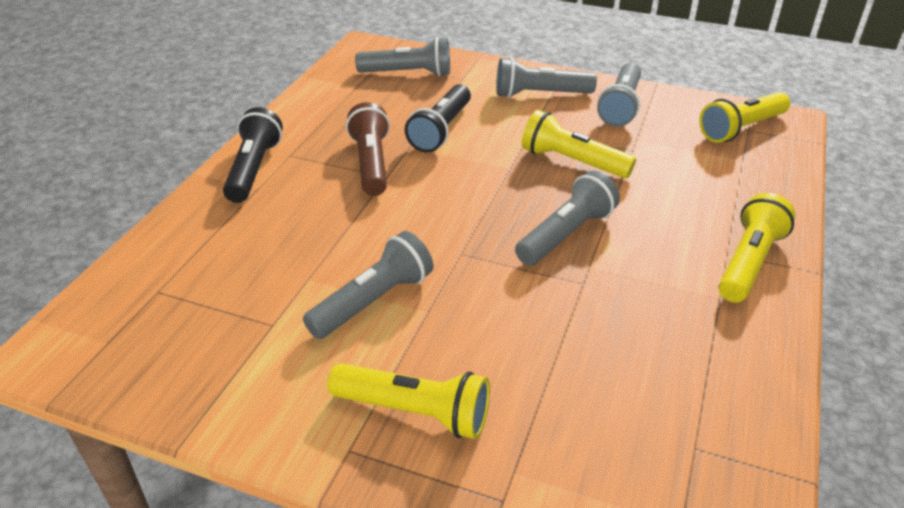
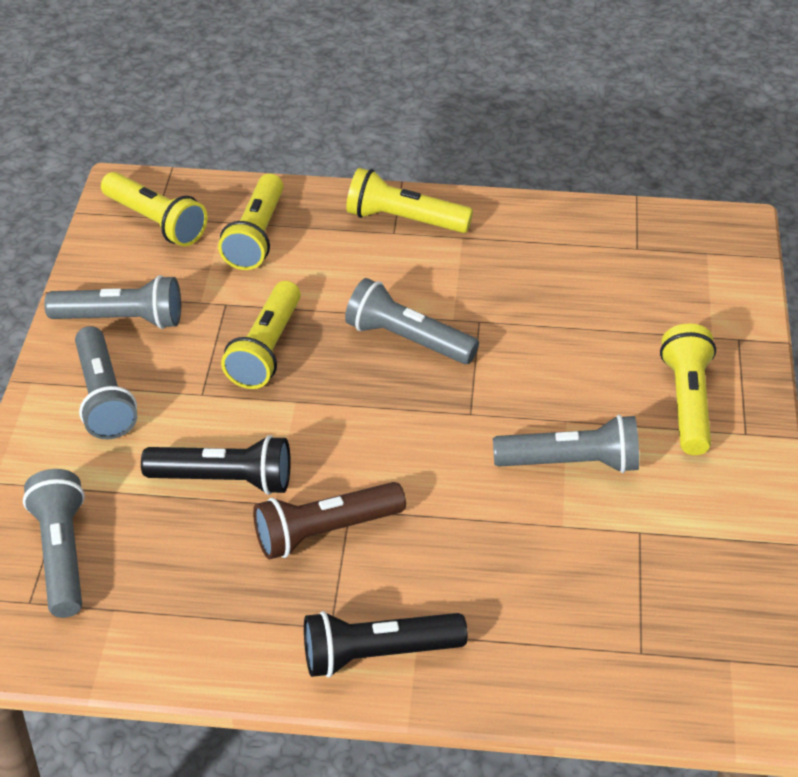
camera: 105 degrees left, 5 degrees up
(373, 301) = (571, 463): grey flashlight -> grey flashlight turned 150 degrees clockwise
(721, 173) = (256, 236): none -> yellow flashlight

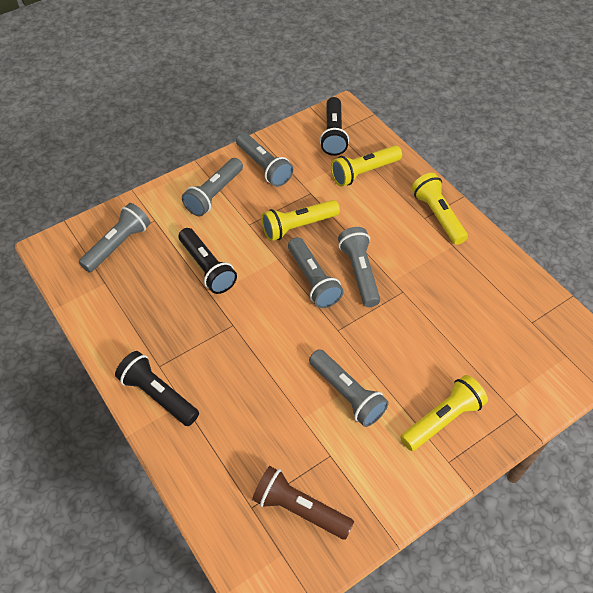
camera: 50 degrees right, 10 degrees up
(156, 222) = (333, 134): yellow flashlight -> black flashlight
(325, 532) = (211, 325): brown flashlight -> brown flashlight (299, 509)
(369, 389) = (313, 280): none -> grey flashlight

